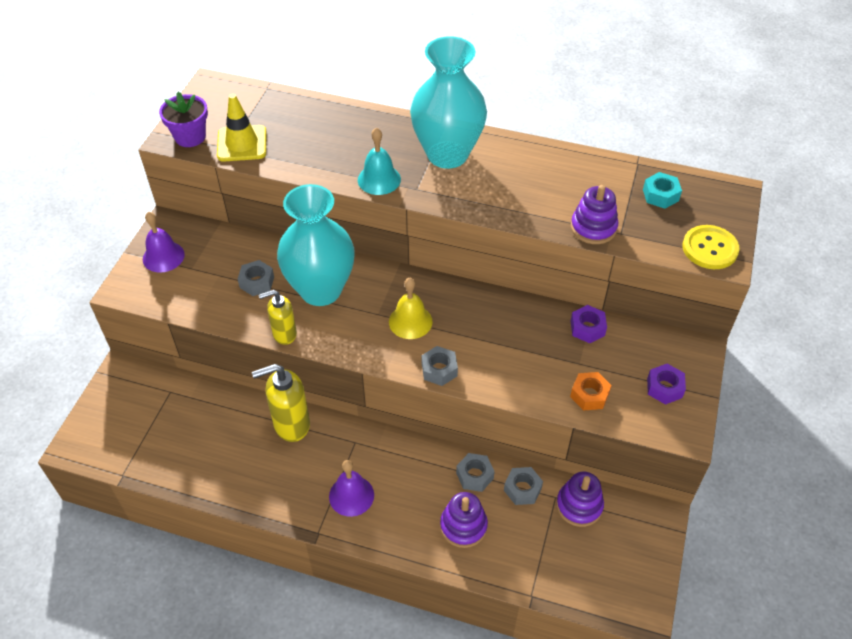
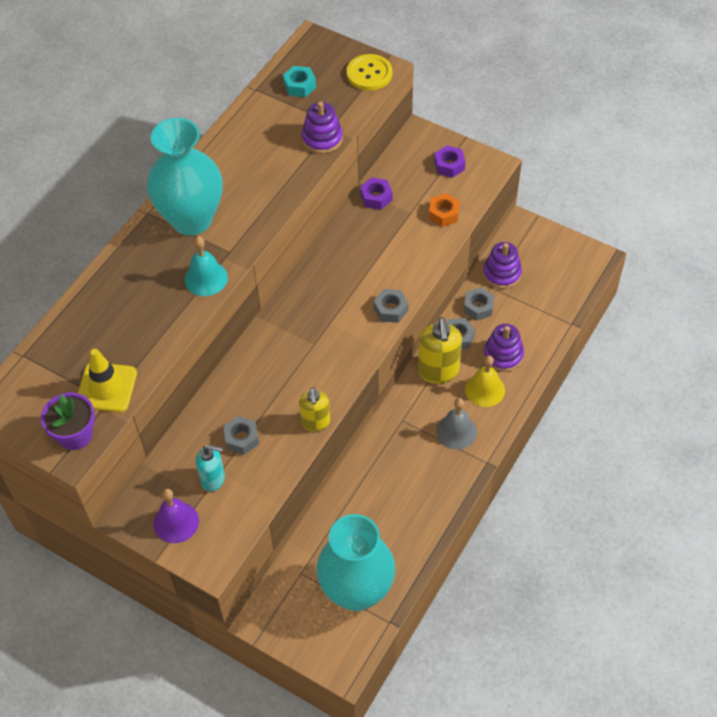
camera: 75 degrees left, 5 degrees up
(210, 272) = (213, 479): none -> turquoise soap dispenser
(291, 424) = (369, 469): yellow soap dispenser -> yellow soap dispenser (438, 371)
(321, 290) = (270, 385): turquoise vase -> turquoise vase (356, 591)
(351, 495) = (456, 431): purple bell -> grey bell
(410, 321) = (330, 320): yellow bell -> yellow bell (485, 389)

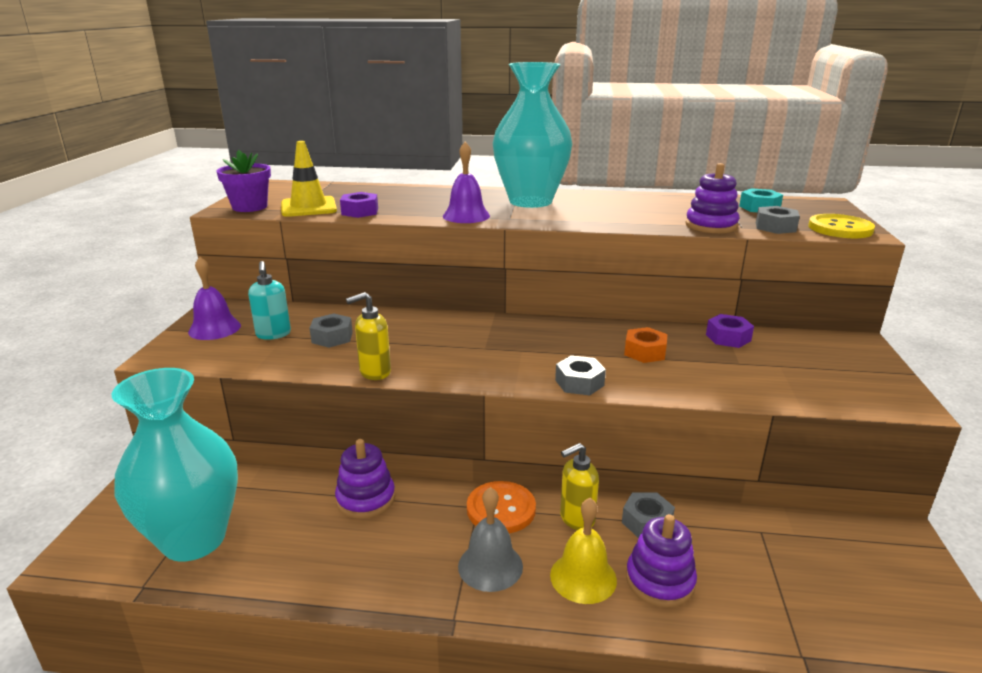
camera: 65 degrees right, 30 degrees down
(206, 278) = (466, 216): turquoise bell -> purple bell
(410, 408) = (501, 509): none -> orange button
(438, 371) = (576, 519): yellow soap dispenser -> yellow soap dispenser, size x0.64
(443, 214) = (771, 385): orange nut -> orange nut (645, 352)
(449, 165) = (849, 372): purple nut -> purple nut (360, 212)
(478, 307) = (715, 528): grey nut -> grey nut (775, 227)
(502, 273) = (796, 536): purple stacking toy -> purple stacking toy (366, 499)

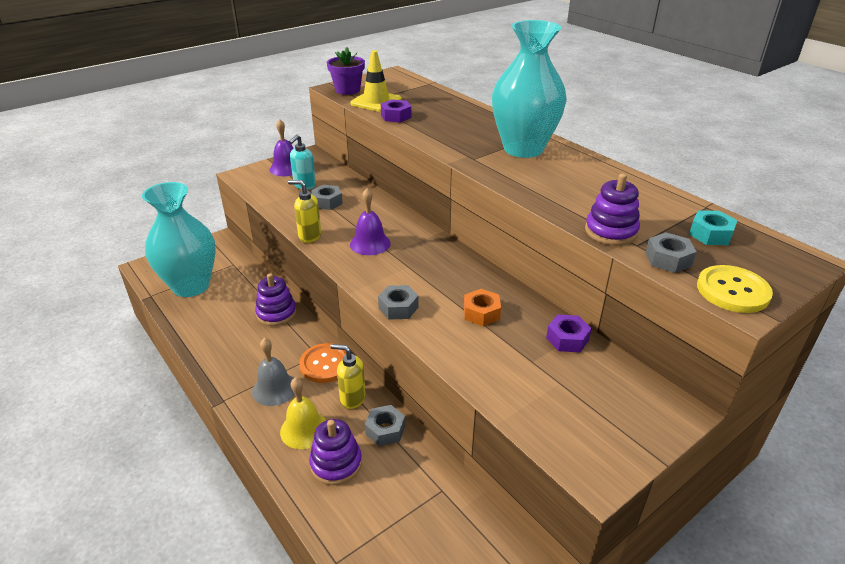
camera: 45 degrees right, 10 degrees up
(466, 216) = (450, 145): purple bell -> purple bell (370, 243)

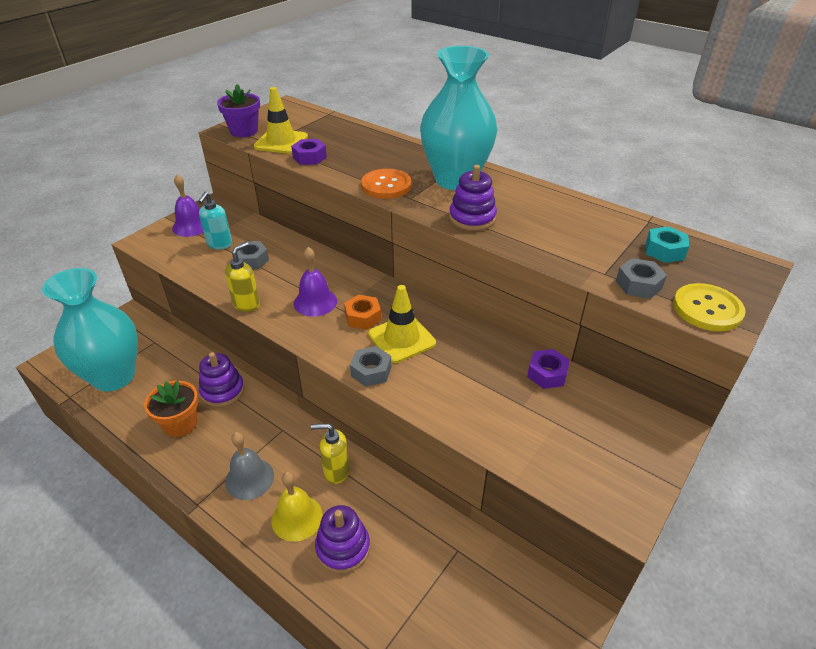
camera: 15 degrees left, 5 degrees up
(232, 333) = (180, 423): none -> orange flower pot
(309, 236) = (247, 304): yellow soap dispenser -> yellow soap dispenser turned 120 degrees clockwise
(325, 364) = (295, 439): orange button -> orange button (386, 185)
(385, 430) = (381, 498): grey nut -> none
(437, 286) = (401, 339): none -> yellow traffic cone
(481, 313) = (456, 361): orange nut -> orange nut (363, 317)
(611, 231) = (575, 262): purple stacking toy -> purple stacking toy (472, 218)

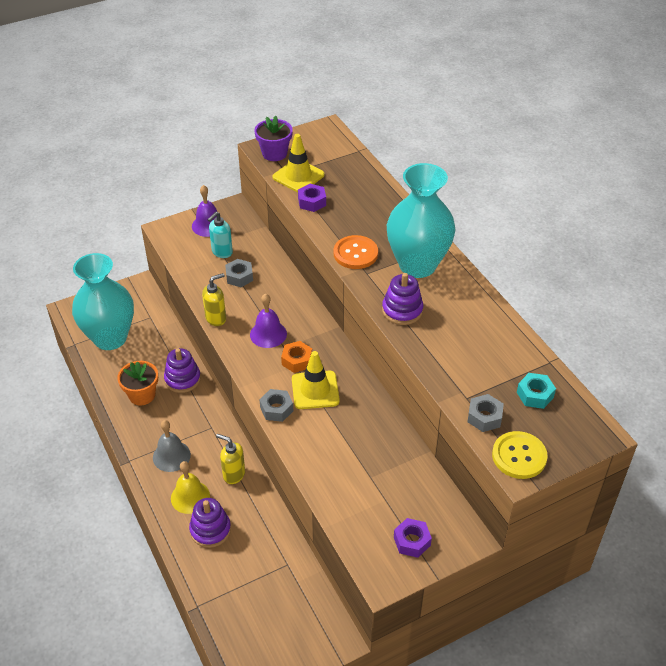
camera: 25 degrees right, 5 degrees up
(547, 374) = (407, 460): purple nut -> purple nut (412, 541)

